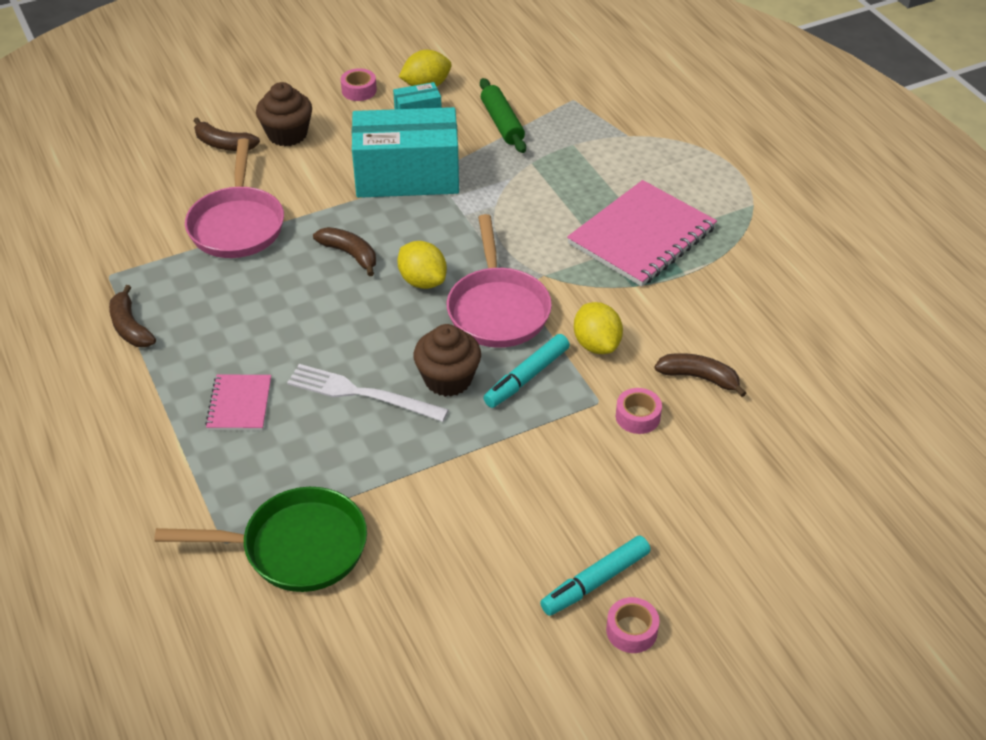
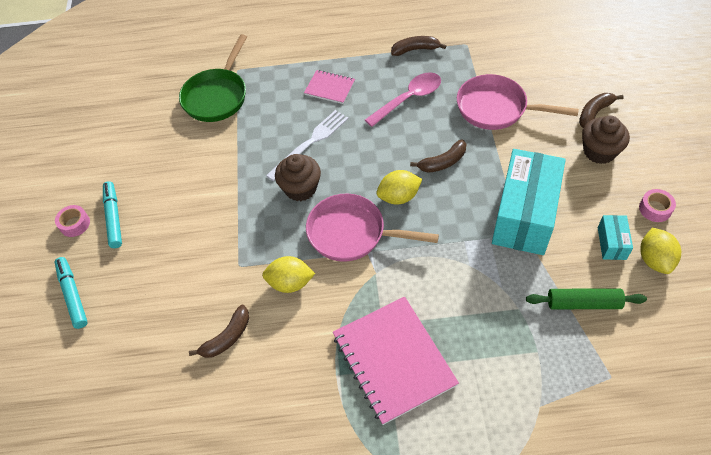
camera: 115 degrees right, 10 degrees up
(241, 311) = (409, 99): none -> pink spoon
(527, 377) = (281, 232): turquoise marker -> turquoise marker (73, 295)
(637, 416) = (214, 284): pink tape -> none

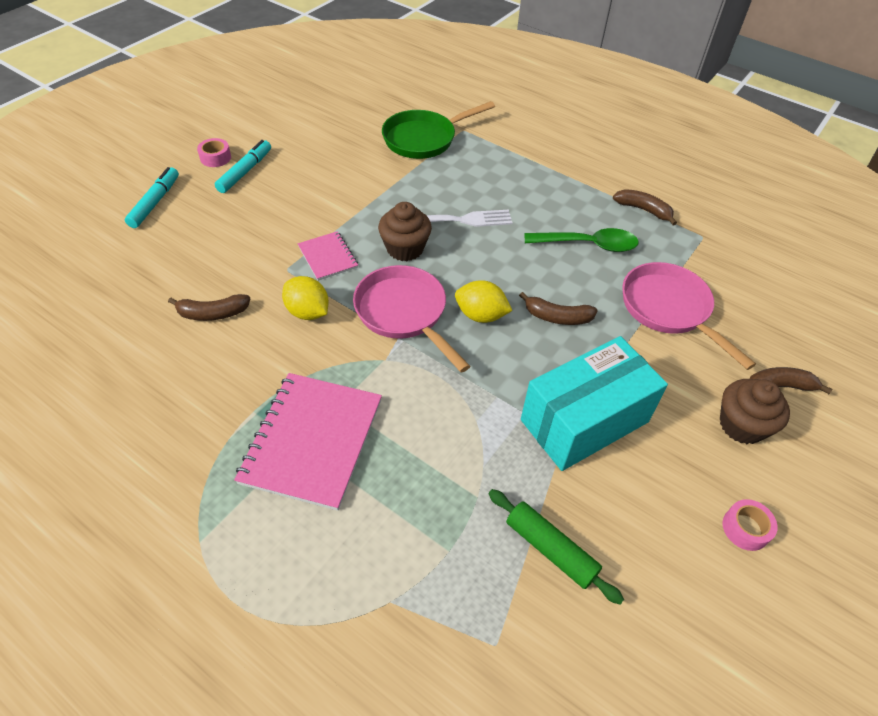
camera: 35 degrees right, 5 degrees down
(330, 88) = (524, 191): pink notebook -> pink notebook (328, 257)
(409, 99) = (588, 245): pink spoon -> green spoon
(611, 243) = (651, 520): turquoise box -> none
(654, 260) = (684, 577): yellow lemon -> none

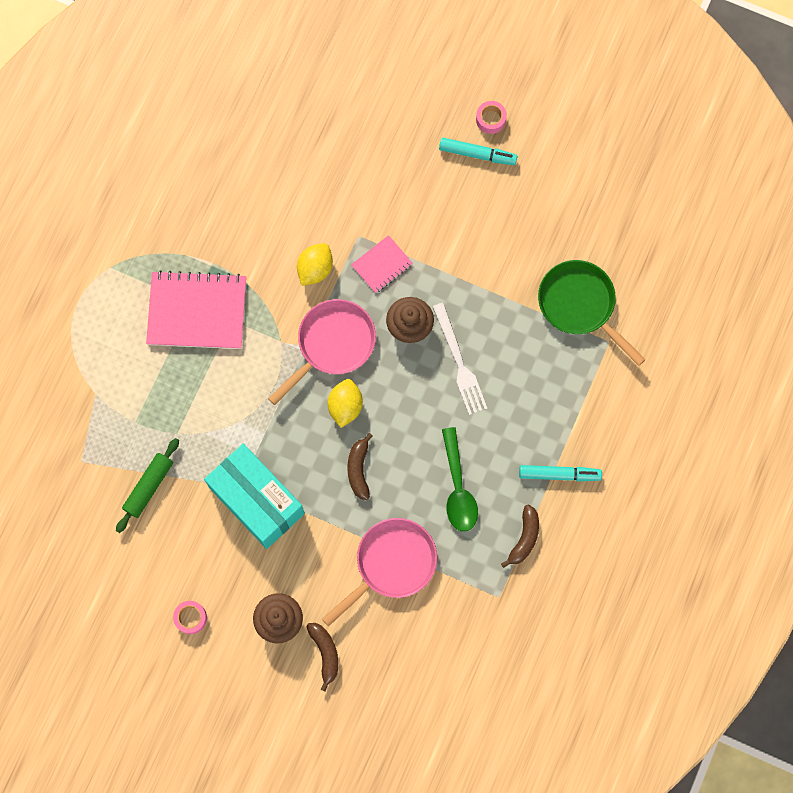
camera: 80 degrees right, 25 degrees up
(155, 203) = (412, 96): turquoise marker -> turquoise marker (559, 474)
(212, 313) = (296, 198): brown banana -> none

